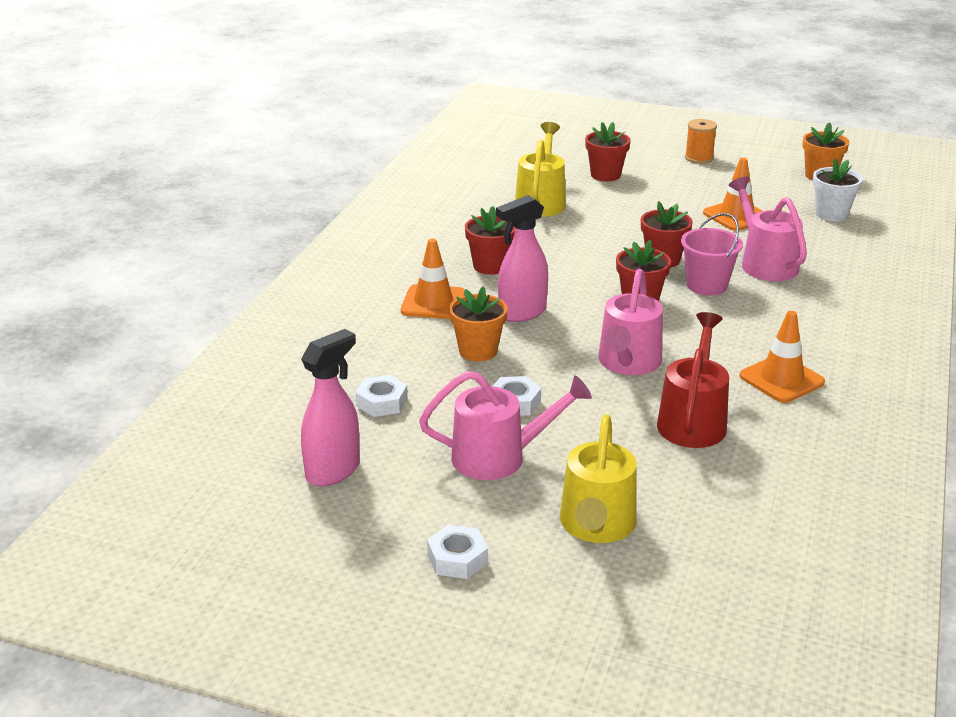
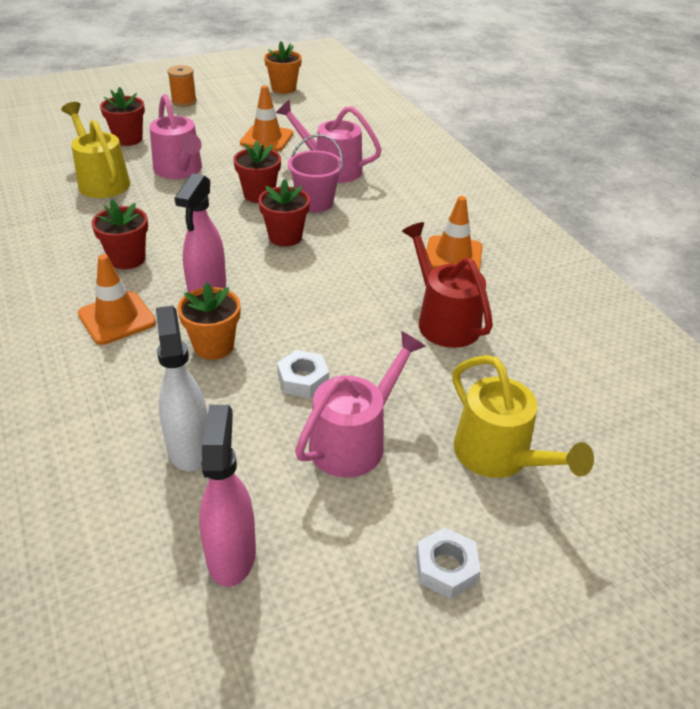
camera: 45 degrees left, 10 degrees up
(382, 402) = (189, 448): white nut -> white spray bottle
(628, 363) = (342, 296): pink watering can -> pink watering can (180, 171)
(831, 214) = (326, 115): white flower pot -> none

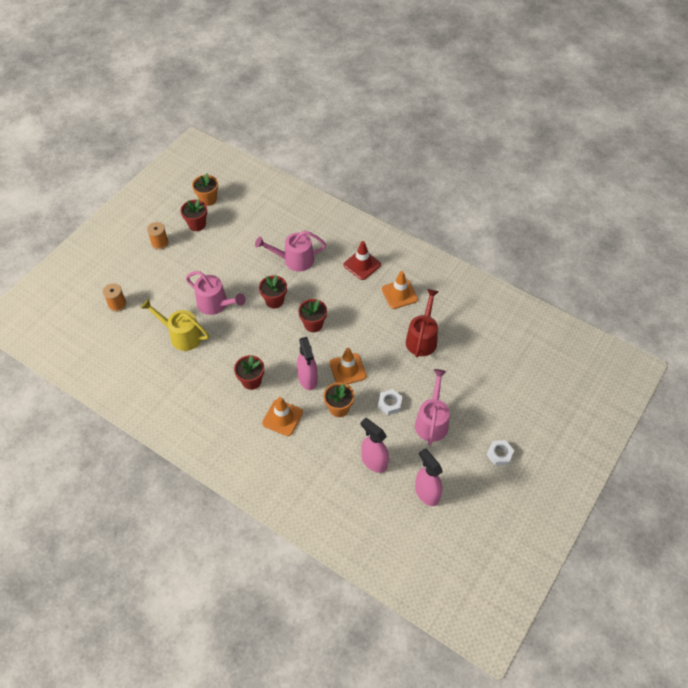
camera: 30 degrees left, 15 degrees up
(68, 129) = (117, 304): none -> orange spool
(128, 139) = (161, 294): red flower pot -> red flower pot (197, 224)
(189, 448) = (374, 461): white spray bottle -> pink spray bottle
(267, 138) = (239, 252): orange traffic cone -> orange traffic cone (347, 369)
(315, 203) = (307, 291): pink bucket -> none
(424, 205) = (362, 265): none -> red traffic cone
(443, 320) = (422, 338): red watering can -> red watering can turned 75 degrees clockwise
(499, 457) = (488, 397): yellow watering can -> none

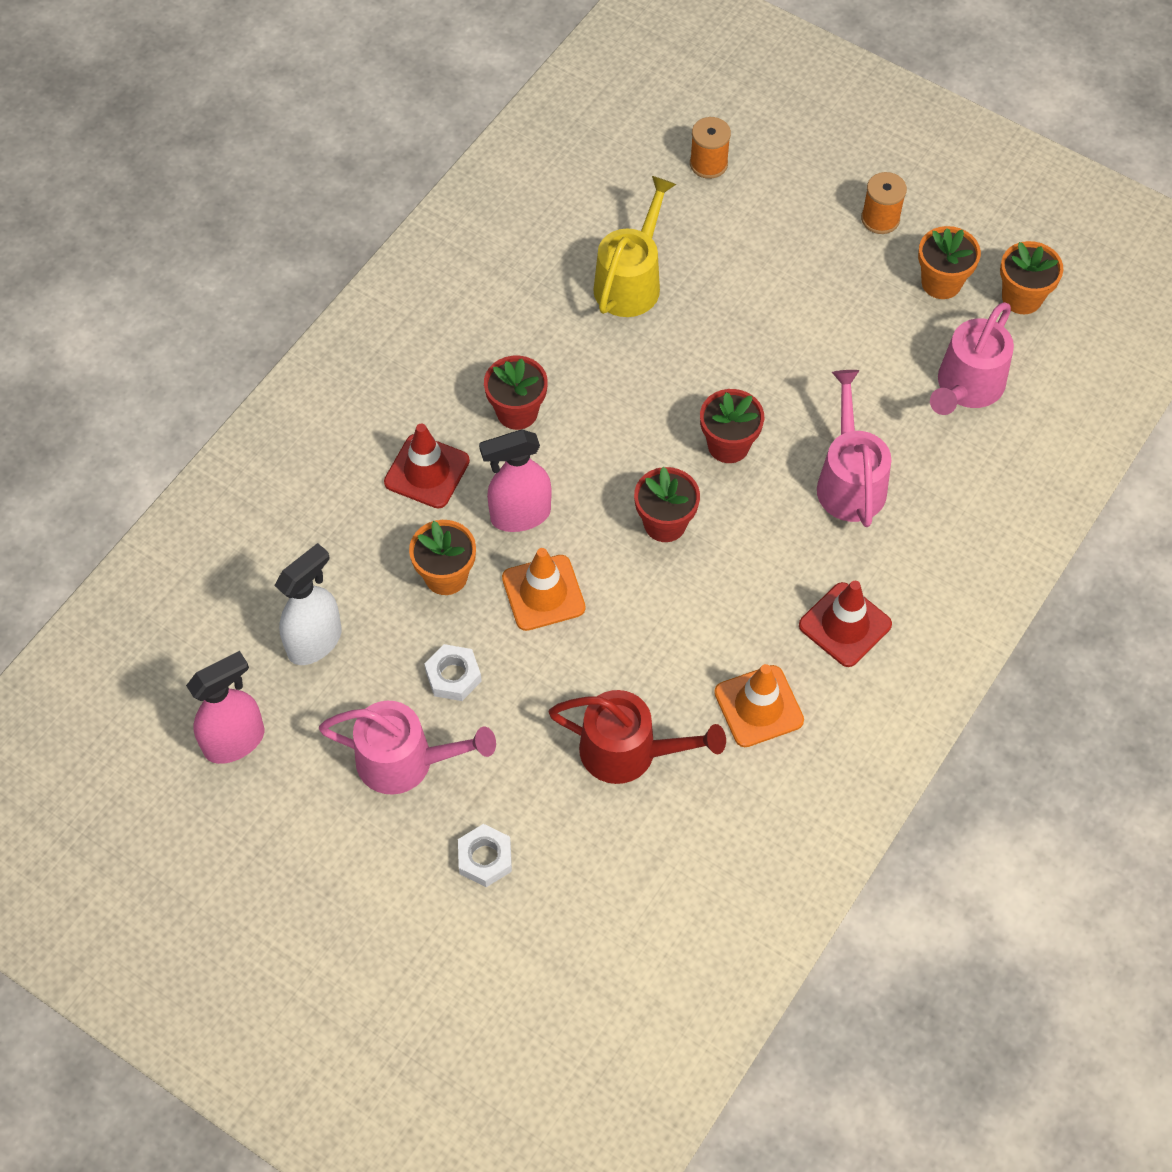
camera: 90 degrees right, 5 degrees up
(197, 224) = (941, 283): red flower pot -> orange flower pot
(216, 304) = (714, 335): pink watering can -> pink watering can (966, 388)
(282, 418) = (427, 471): orange traffic cone -> red traffic cone
(374, 461) = (315, 641): pink spray bottle -> white spray bottle
(499, 454) = (315, 898): white nut -> white nut (485, 858)

